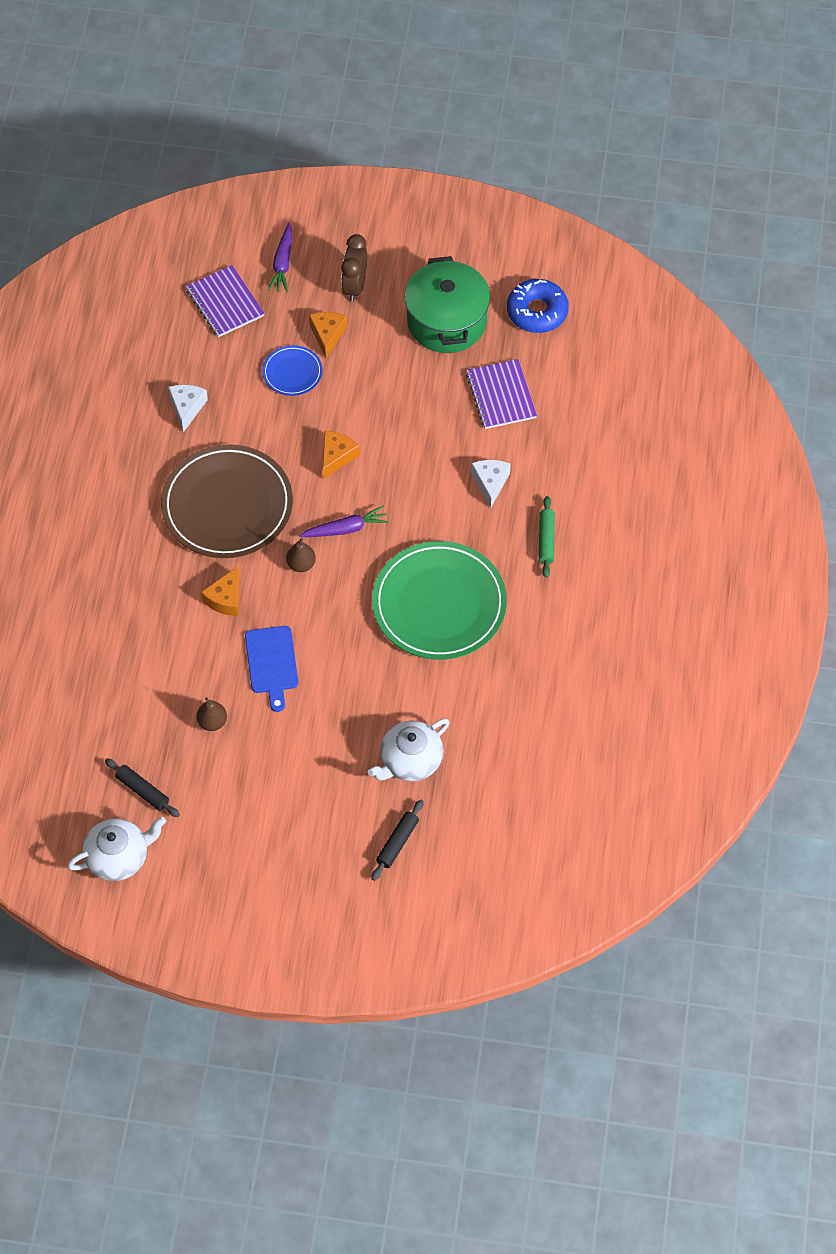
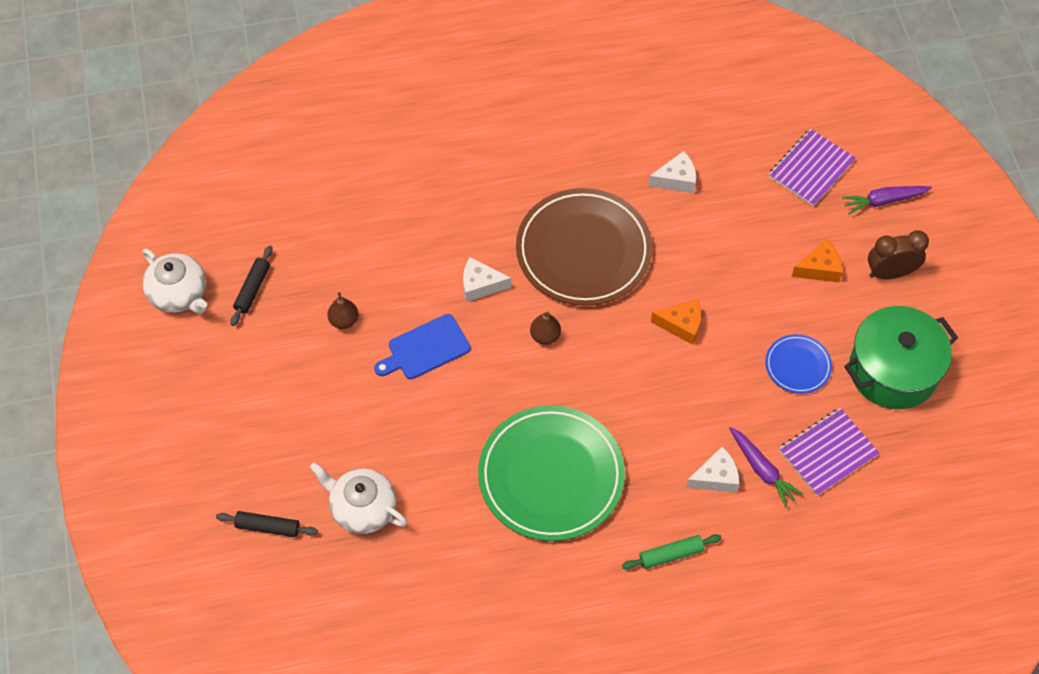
camera: 70 degrees right, 0 degrees up
(225, 599) = (480, 285): orange cheese -> white cheese
(292, 372) = (760, 253): blue plate -> blue plate (797, 365)
(346, 529) = (602, 361): purple carrot -> purple carrot (762, 470)
(537, 311) = (951, 454): blue donut -> none

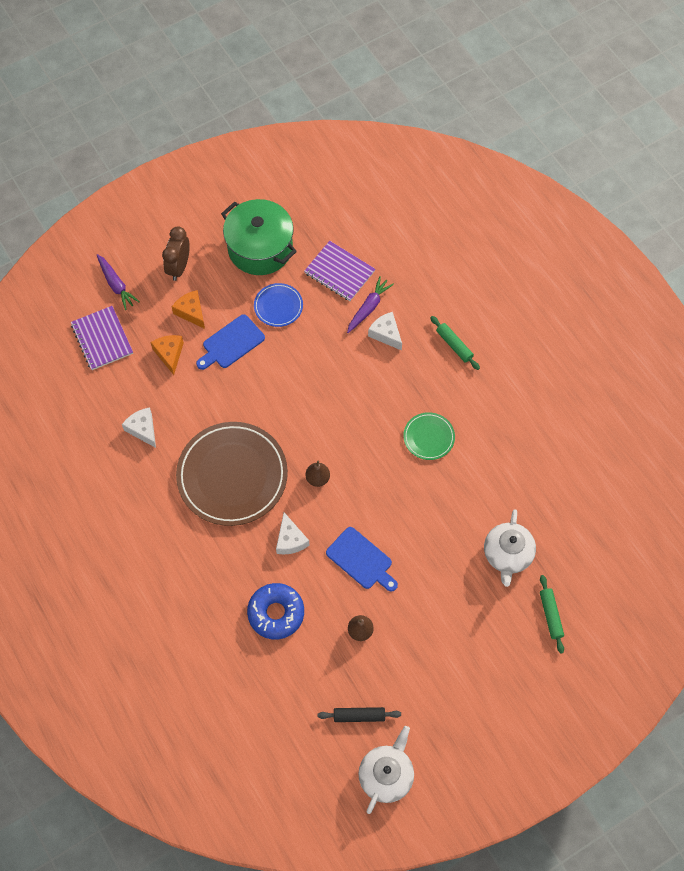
camera: 110 degrees left, 5 degrees up
(268, 527) = (550, 615): black rolling pin -> green rolling pin
(401, 246) = (276, 613): none -> blue donut
(551, 476) = (428, 437): green plate -> green plate, size x0.47
(681, 325) = (273, 389): orange cheese -> orange cheese (169, 354)
(761, 299) = (231, 343): none -> blue cutting board
(811, 169) = (102, 339): purple notebook -> purple notebook turned 45 degrees clockwise
(890, 273) = (179, 267): brown clock -> brown clock turned 45 degrees clockwise

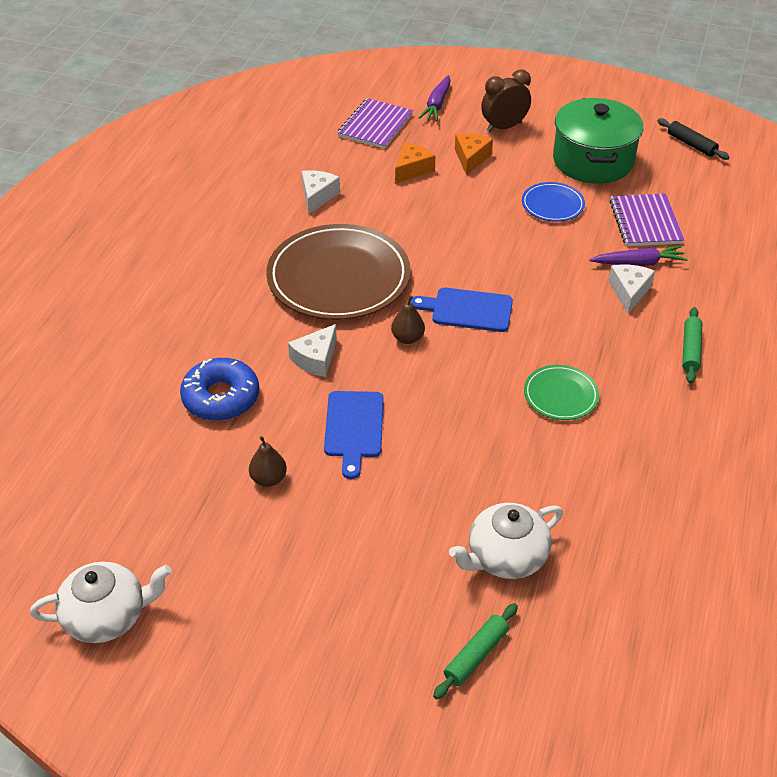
camera: 50 degrees right, 20 degrees down
(231, 343) = (474, 198): blue cutting board -> blue cutting board (468, 310)
(359, 716) = (162, 542): black rolling pin -> black rolling pin (691, 144)

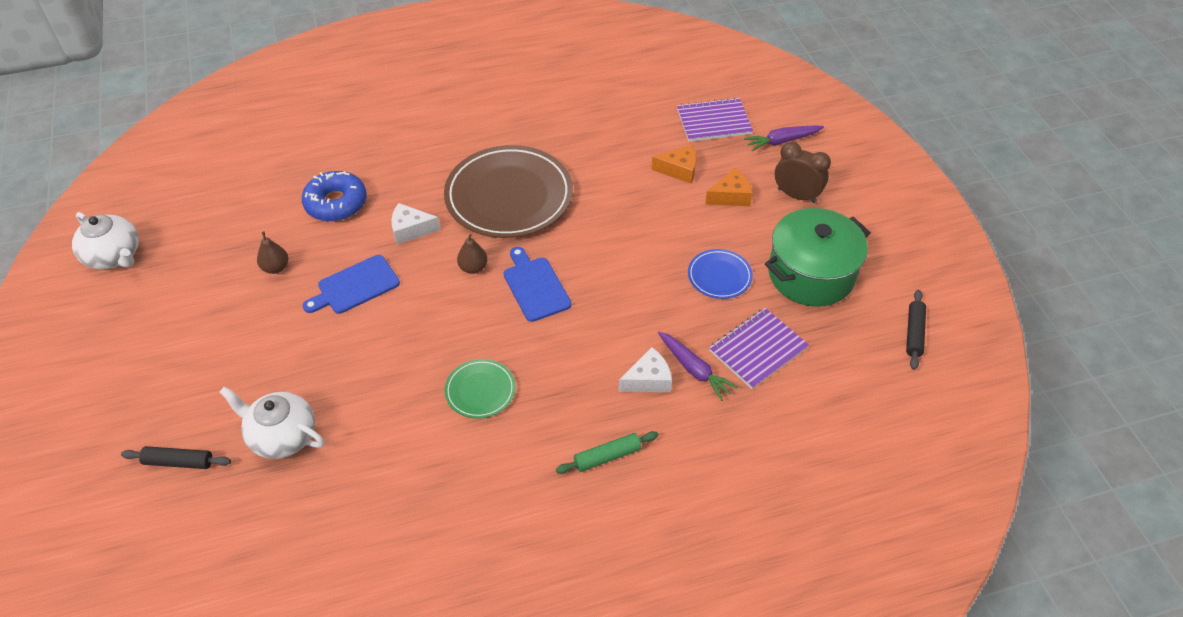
camera: 55 degrees right, 5 degrees up
(317, 196) = (592, 137): white cheese -> none
(476, 655) = (179, 462): green rolling pin -> black rolling pin

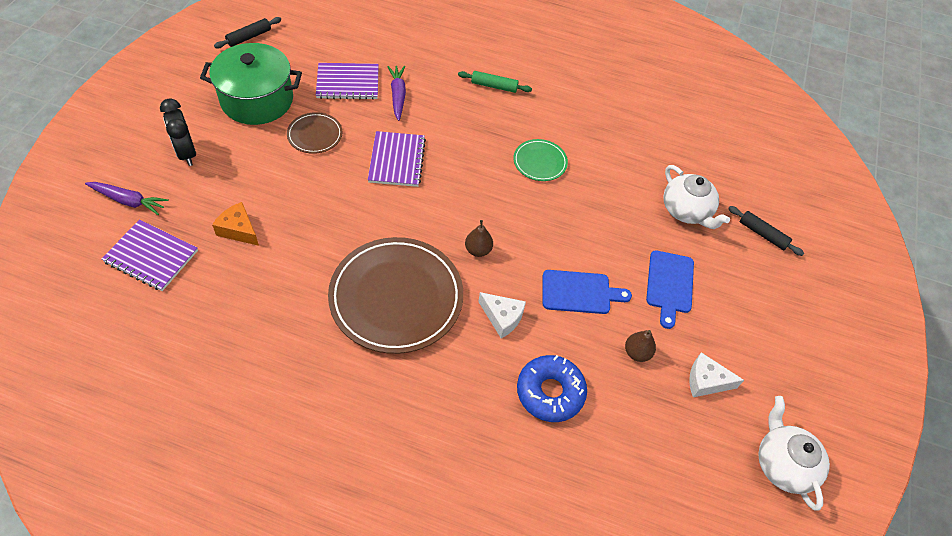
camera: 150 degrees left, 5 degrees up
(535, 286) = (445, 207): blue cutting board -> blue cutting board (669, 285)
(621, 300) = (397, 160): none -> purple notebook
(648, 380) = (431, 107): white cheese -> white cheese (706, 381)
(719, 276) = (315, 135): blue plate -> brown plate
(730, 196) = (231, 183): orange cheese -> none
(796, 195) = (186, 153): brown clock -> black clock

